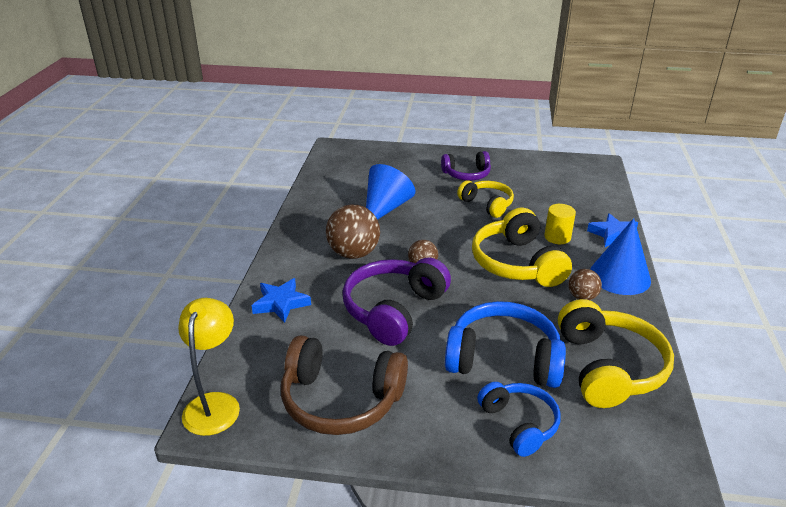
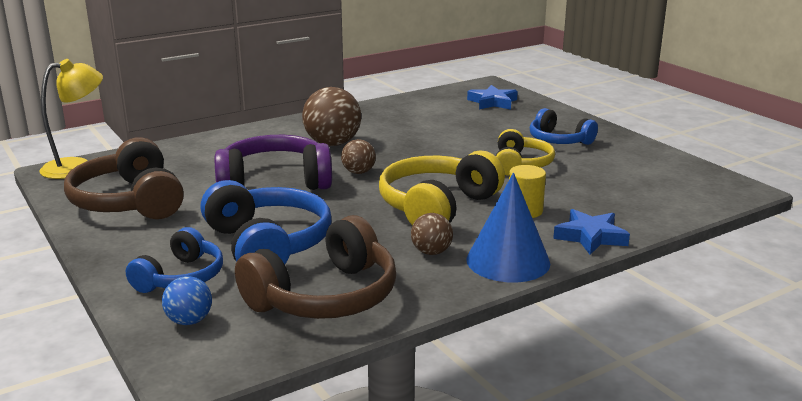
camera: 50 degrees right, 10 degrees down
(281, 303) = (222, 145): blue star -> blue star (492, 102)
(385, 208) = (426, 131): blue cone -> none
(467, 174) = (559, 140): purple headphones -> blue headphones
(595, 446) = (189, 321): none -> blue ball
(608, 367) = (325, 296): yellow headphones -> brown headphones

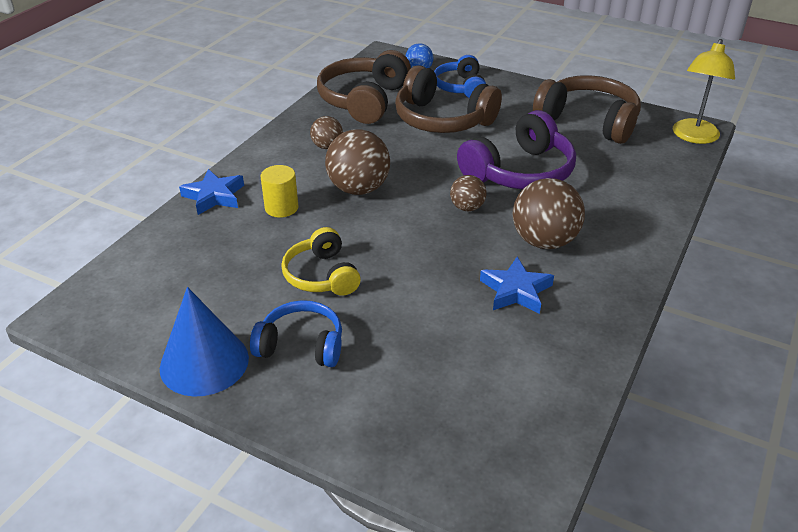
camera: 150 degrees right, 15 degrees up
(268, 244) = (442, 120): blue headphones -> brown headphones
(437, 207) = (358, 189): yellow headphones -> brown ball
(492, 102) = (456, 430): blue star -> blue star (516, 291)
(508, 261) = (268, 155): blue cone -> blue cone (204, 362)

